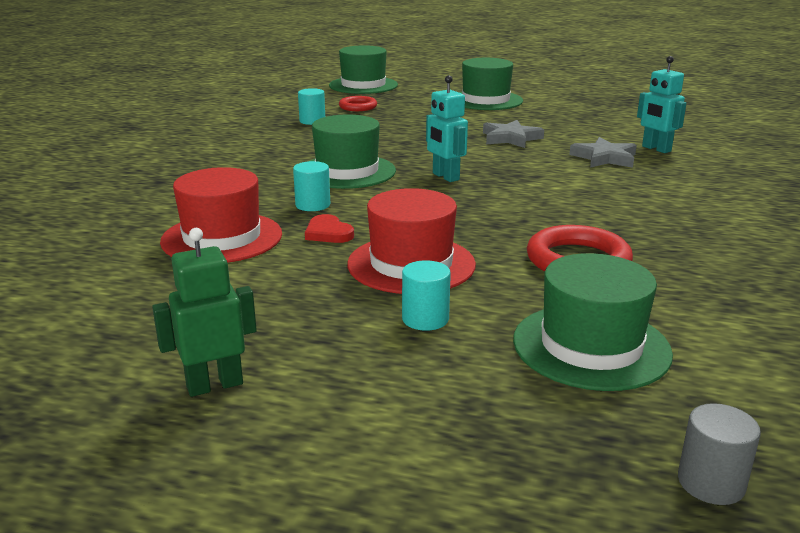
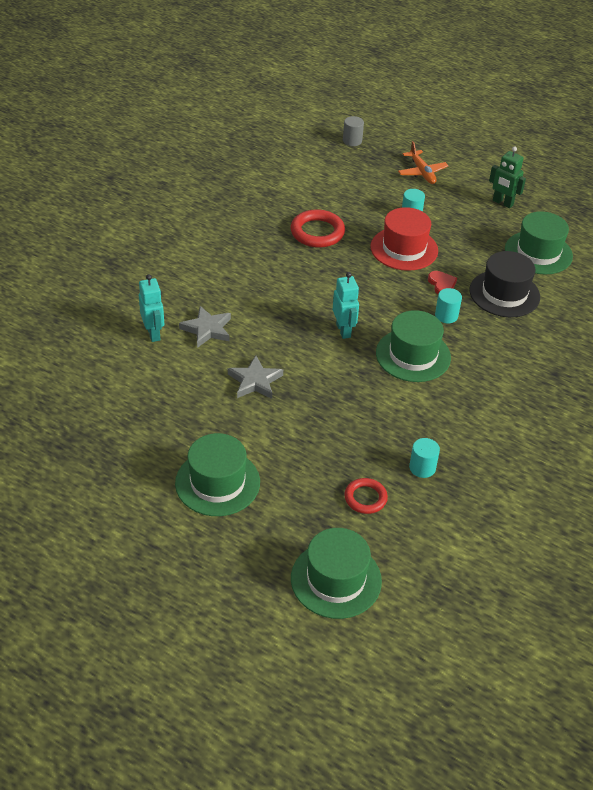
camera: 165 degrees left, 20 degrees up
(214, 385) = (502, 203): green robot -> green robot turned 45 degrees clockwise
(222, 238) = (504, 294): red hat -> black hat
(447, 423) = (422, 172): none -> orange plane
(591, 346) = (350, 188): green hat -> green hat (538, 252)

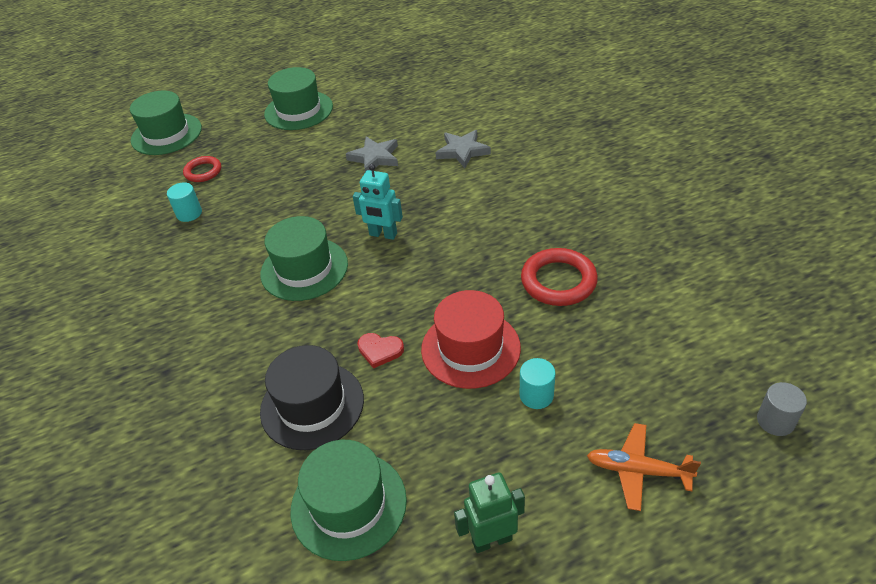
camera: 130 degrees right, 0 degrees up
(153, 333) = (483, 122): turquoise robot -> none
(446, 316) = (329, 325): turquoise cylinder -> none

